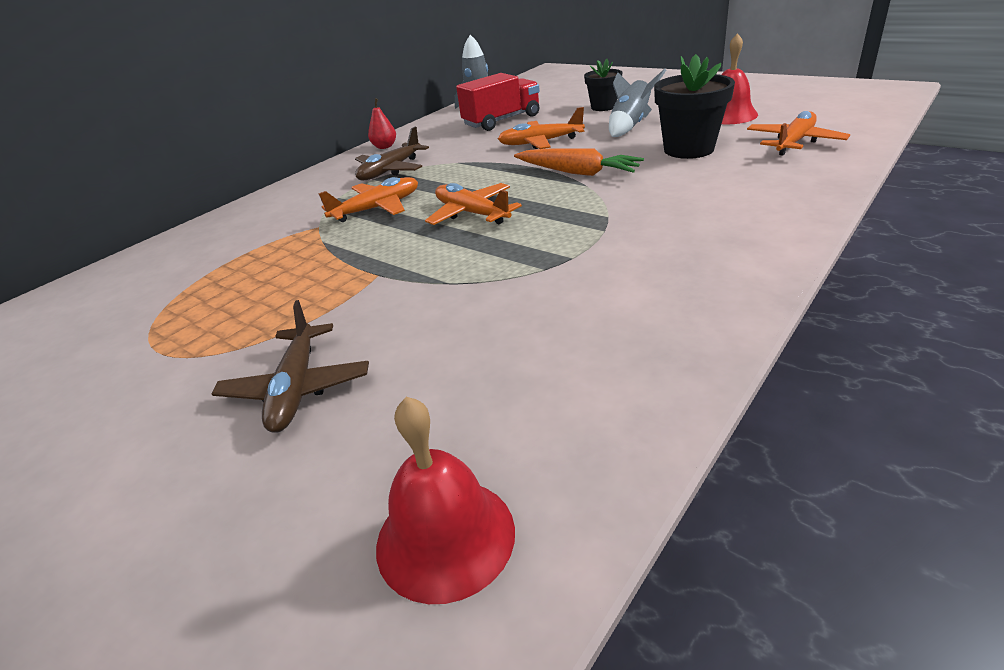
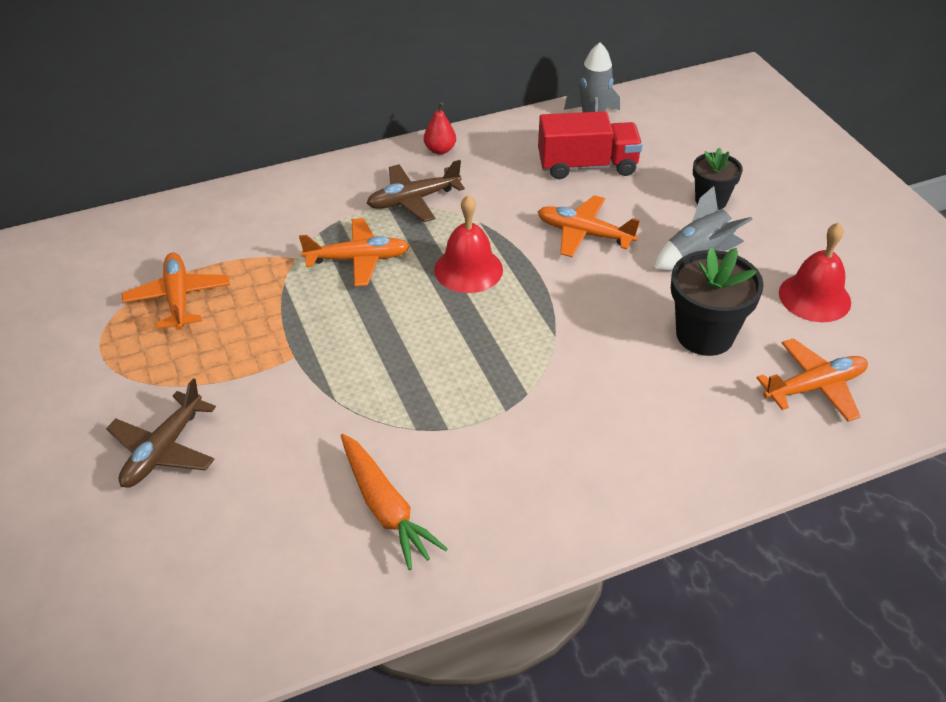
camera: 25 degrees right, 10 degrees up
(445, 537) = (166, 622): red bell -> red bell (468, 269)
(471, 213) = (425, 317): orange plane -> orange plane (178, 298)
(577, 172) = (567, 308): orange carrot -> orange carrot (385, 508)

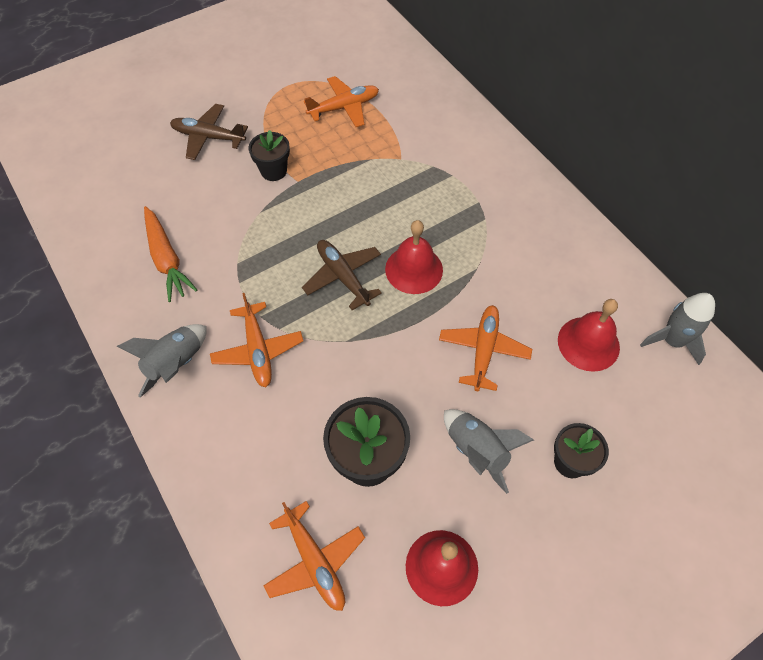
camera: 80 degrees right, 15 degrees up
(265, 380) = (273, 171): none -> black flower pot
(358, 259) = (408, 196): orange plane -> orange plane (258, 350)
(385, 508) = (166, 259): orange carrot -> orange carrot turned 75 degrees counterclockwise
(413, 200) = (492, 217): brown plane -> brown plane (343, 276)
(440, 150) = (569, 224): red pear -> none
(562, 500) = (176, 364): none -> grey rocket
(587, 166) = (588, 343): red truck -> red bell

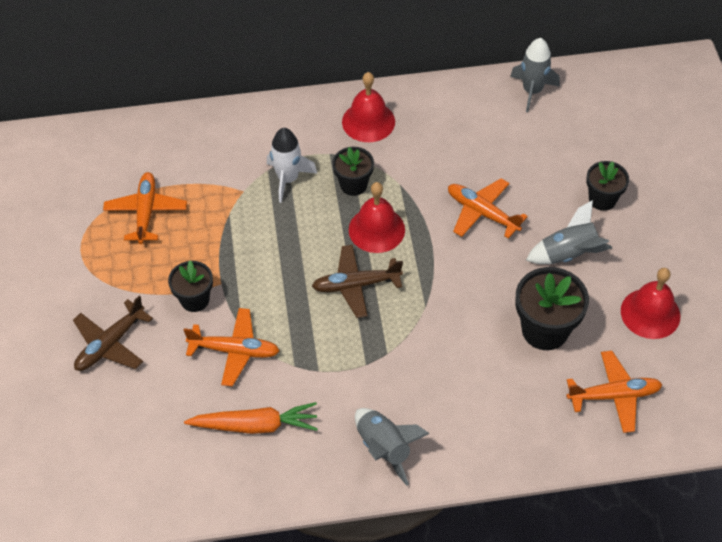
camera: 65 degrees left, 5 degrees down
(258, 350) = (401, 377): orange plane -> orange plane (235, 351)
(432, 184) = (288, 179): none -> white rocket
(454, 233) = (353, 185): none -> black flower pot
(588, 343) = (509, 142): red bell -> red bell (368, 121)

